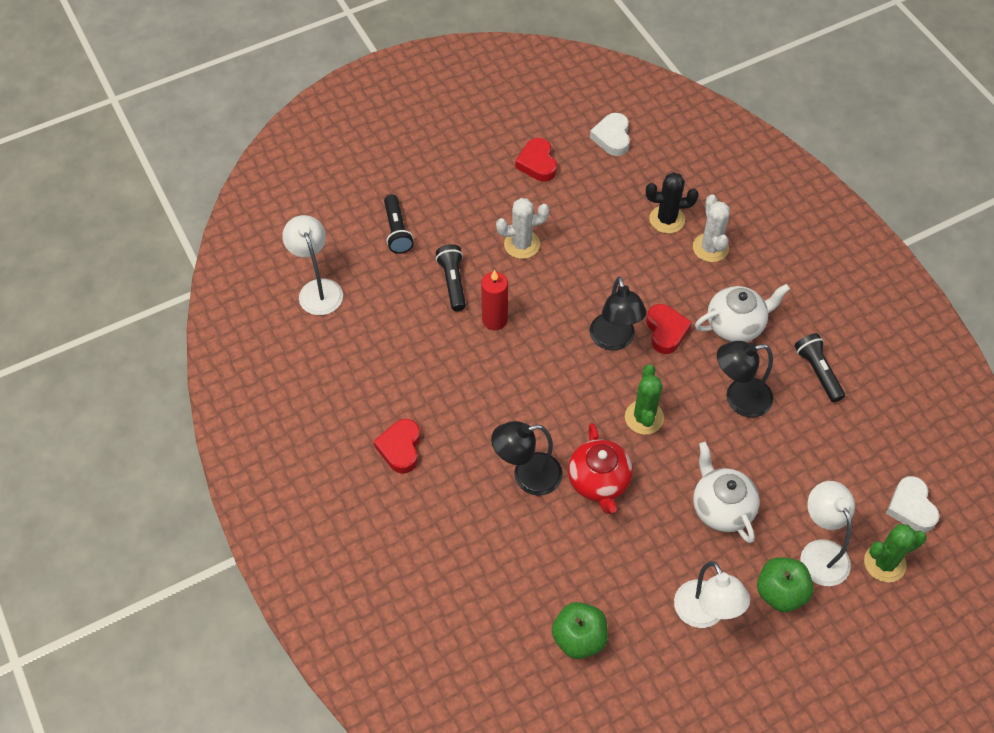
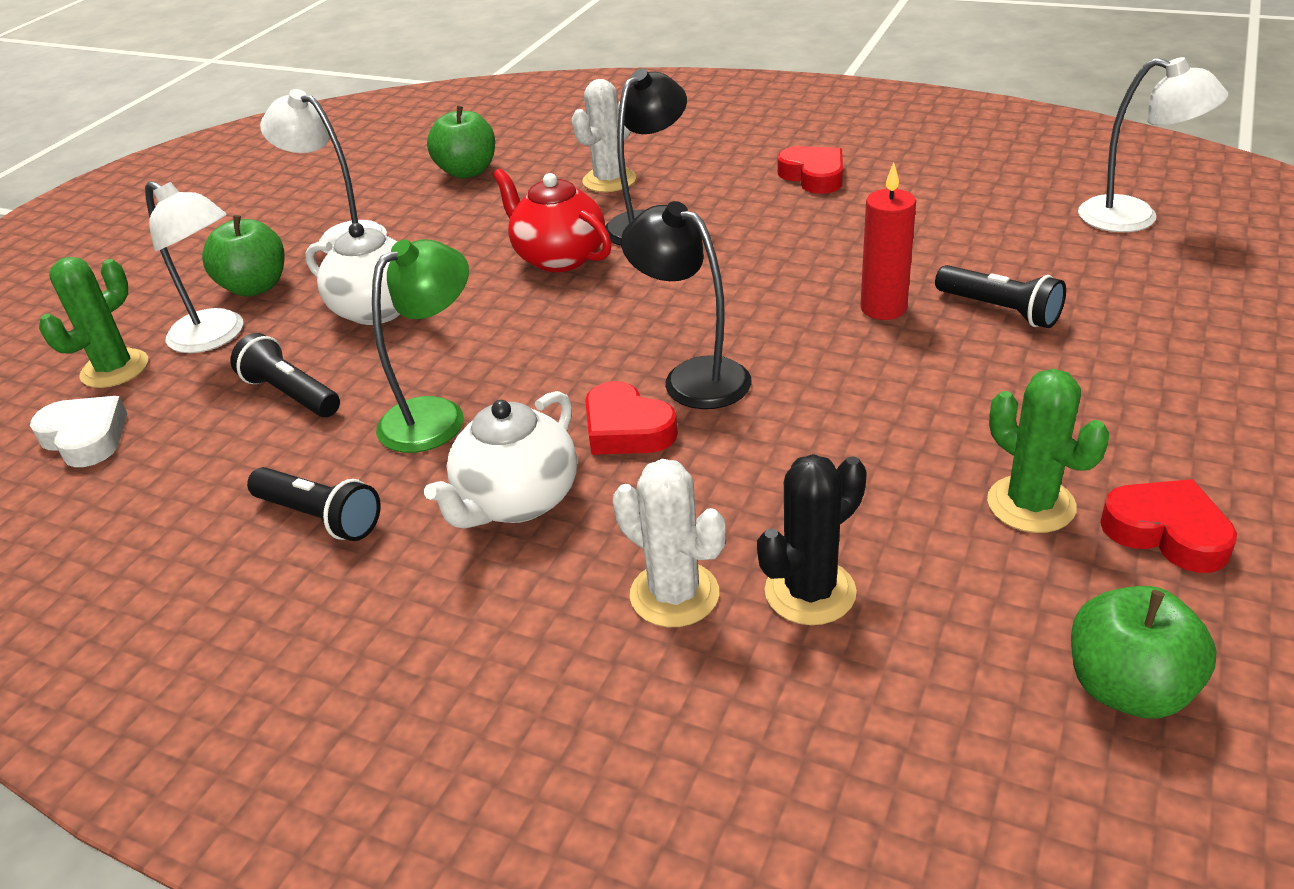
camera: 145 degrees right, 20 degrees down
(397, 231) = (1172, 314): black flashlight -> black flashlight (291, 394)
(522, 244) = (986, 403): white cactus -> white cactus (609, 180)
(612, 137) = (1128, 688): white heart -> green apple
(644, 417) = (560, 330): green cactus -> green cactus (1031, 504)
(739, 399) = (436, 415): black lamp -> green lamp

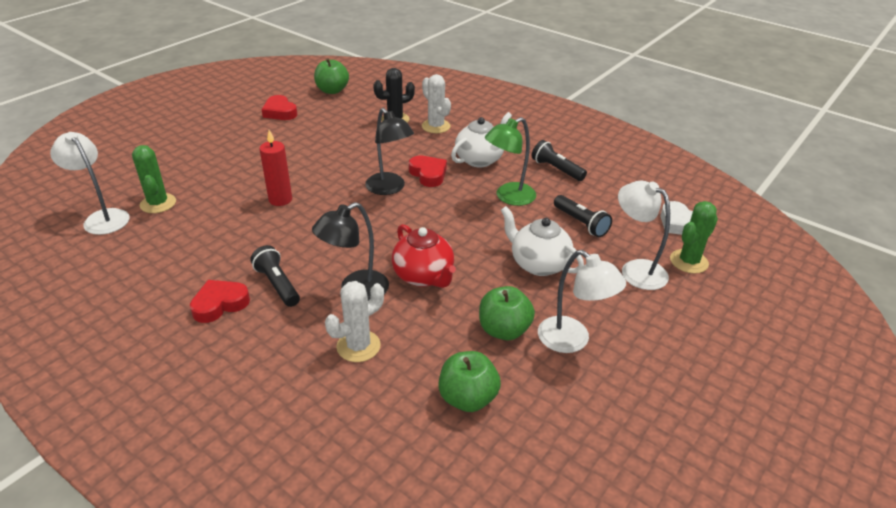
camera: 170 degrees left, 0 degrees up
(255, 287) = (625, 305): green apple -> green apple (504, 330)
(813, 176) = (220, 304): red heart -> red heart turned 75 degrees clockwise
(1000, 310) = (233, 186): black flashlight -> black flashlight (277, 284)
(1031, 504) = (309, 125): green cactus -> green cactus (158, 203)

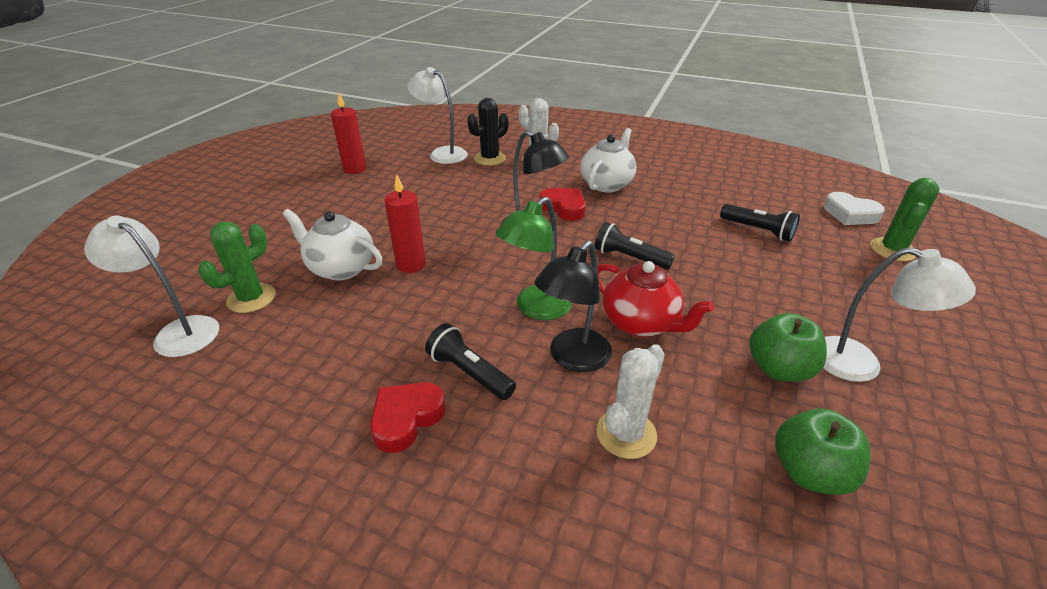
camera: 15 degrees left, 0 degrees up
(158, 203) = (251, 298): green cactus -> green cactus turned 75 degrees clockwise
(280, 112) = (355, 169): red heart -> red candle
(332, 90) = (402, 140): green apple -> none
(508, 197) = (665, 217): green lamp -> green lamp (536, 309)
(538, 264) = (752, 282): white teapot -> white teapot (341, 268)
(556, 169) = (690, 182): black flashlight -> black flashlight (629, 258)
(636, 269) = (852, 268): white lamp -> white lamp (441, 153)

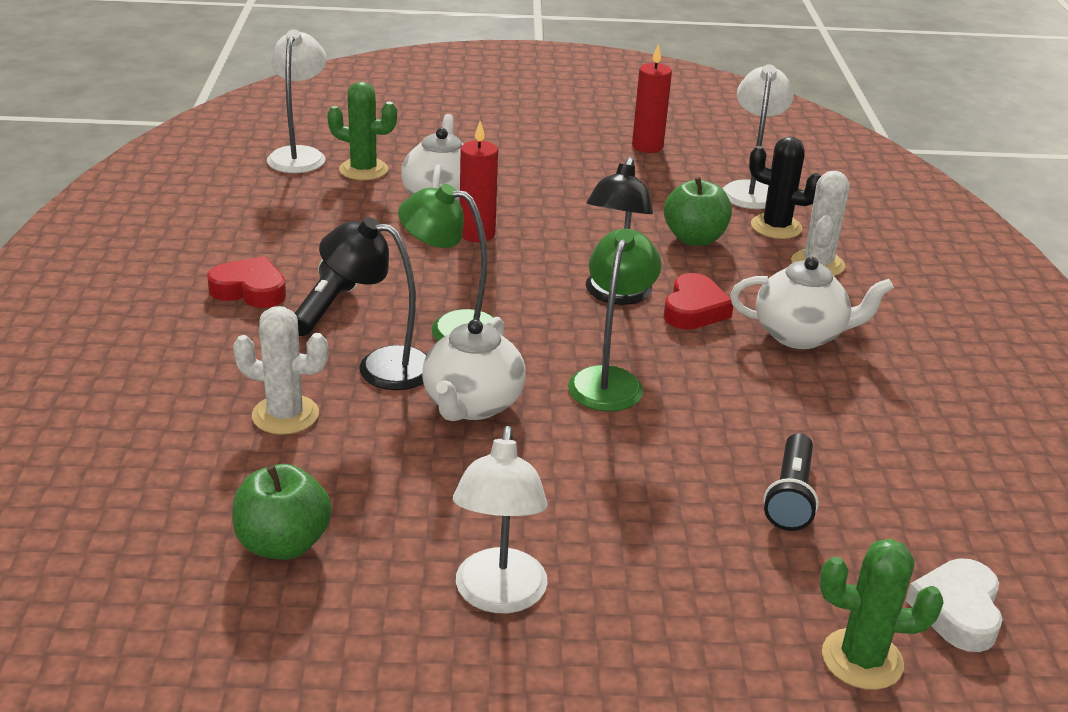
camera: 65 degrees right, 5 degrees down
(629, 258) = (609, 380): black flashlight -> green lamp
(641, 323) = (472, 405): red teapot -> white teapot
(779, 369) = (446, 520): green apple -> green apple (694, 238)

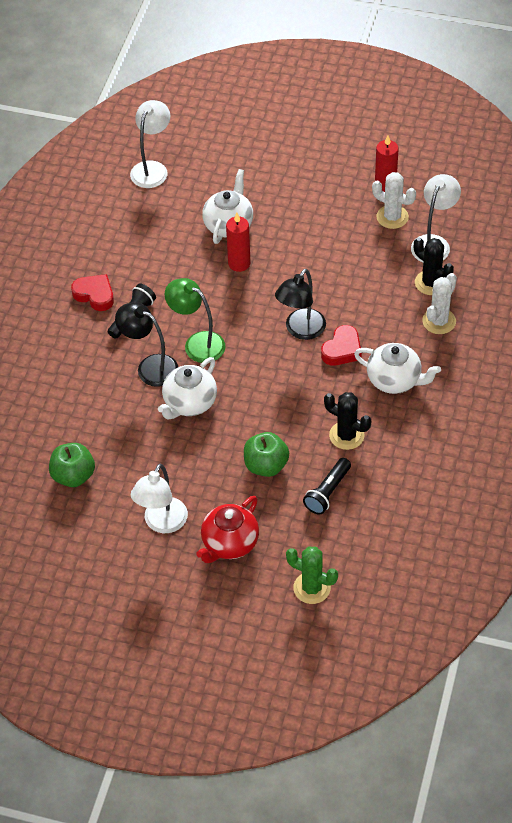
camera: 20 degrees right, 20 degrees up
(285, 415) = (92, 394): white cactus -> white cactus (392, 217)
(363, 170) = (188, 189): green cactus -> none
(609, 380) = (269, 397): green lamp -> none
(653, 609) = (229, 543): none -> red teapot
(694, 238) = (372, 286): green apple -> green apple (266, 465)
(771, 412) = (346, 435): none -> black cactus
(957, 611) = (372, 572): white heart -> none

